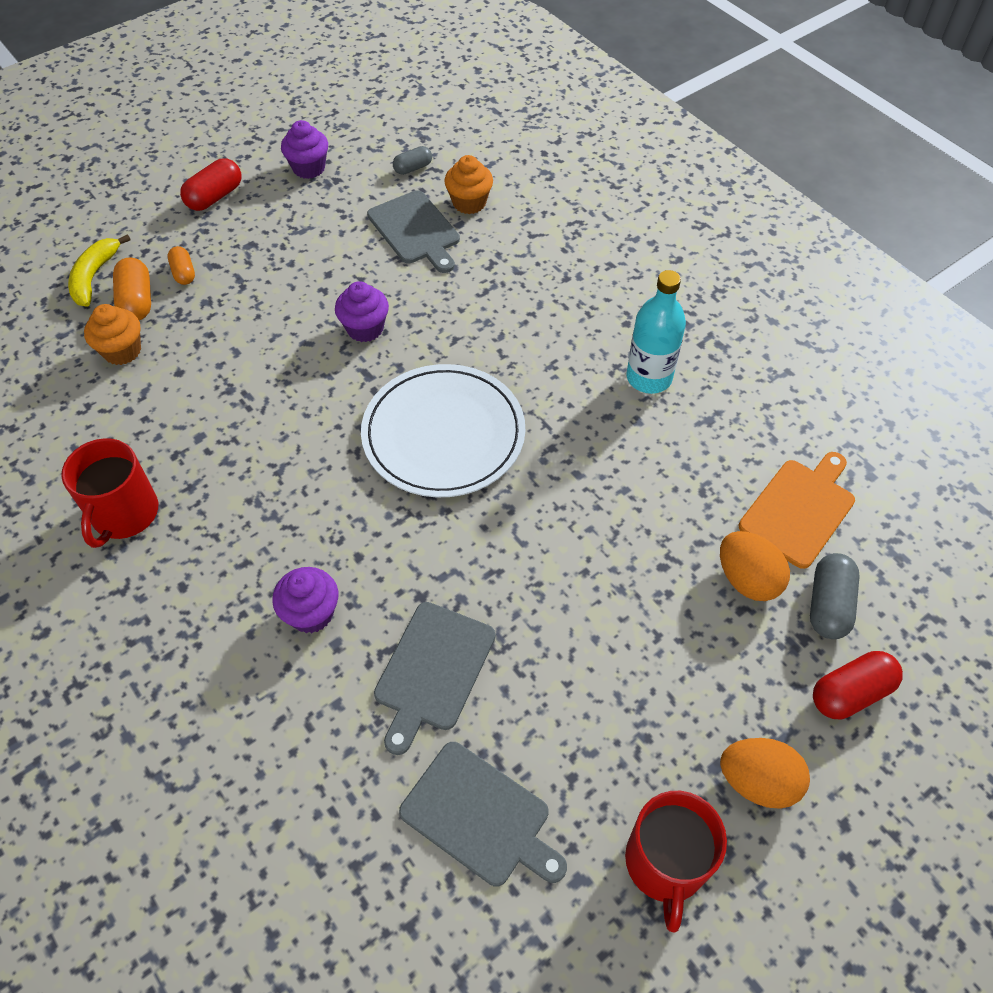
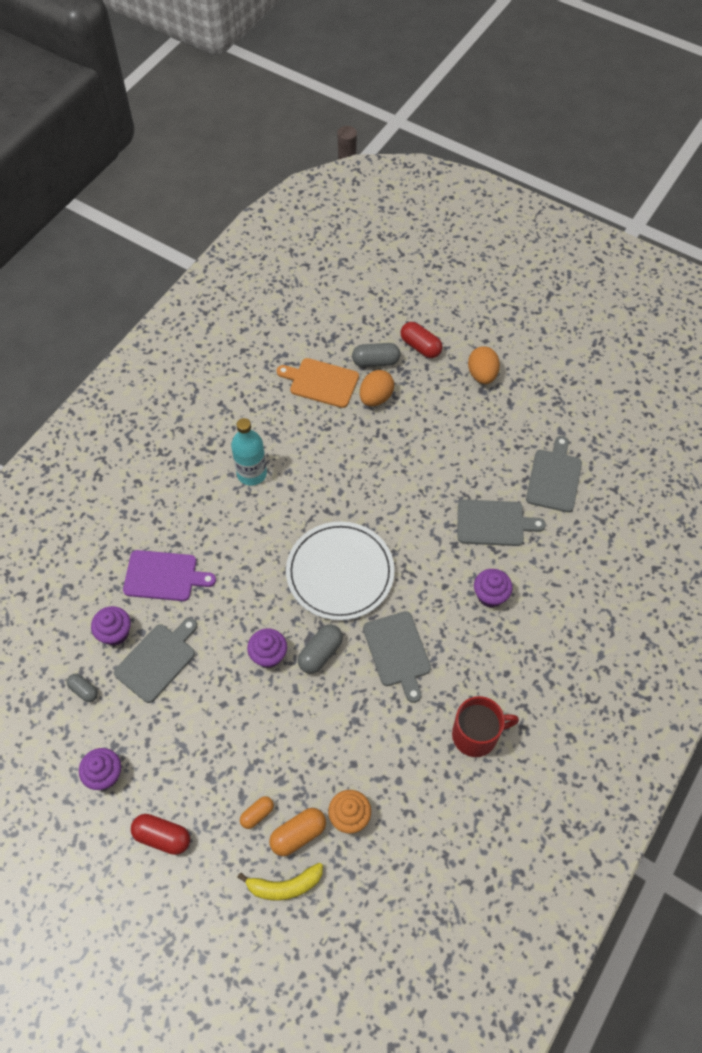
camera: 110 degrees left, 5 degrees up
(291, 464) = (398, 652): none -> grey cutting board
(338, 380) = (320, 653): none -> grey capsule
(469, 203) = (115, 633): orange cupcake -> purple cupcake
(525, 257) = (164, 576): none -> purple cutting board
(665, 863) = (536, 401): red mug -> none

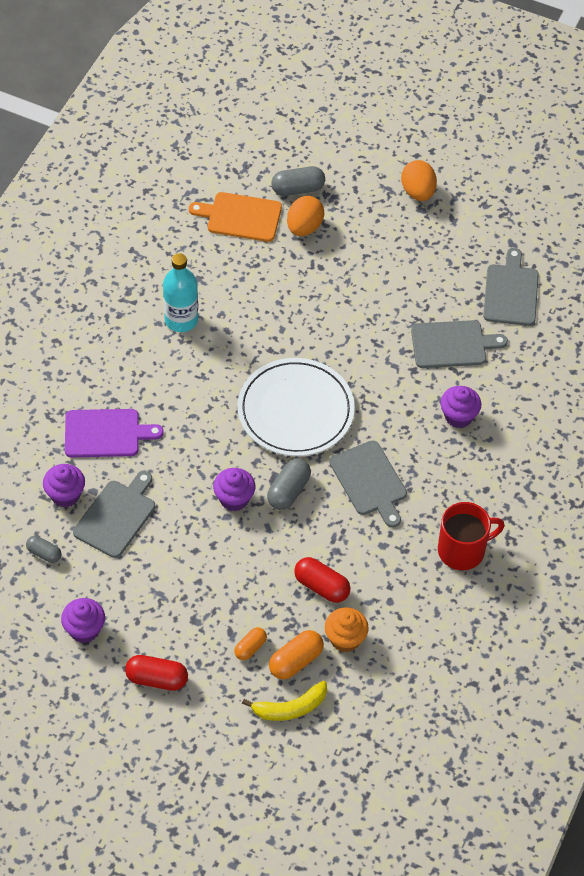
camera: 10 degrees left, 5 degrees down
(420, 346) = (345, 168): red capsule -> red capsule (321, 586)

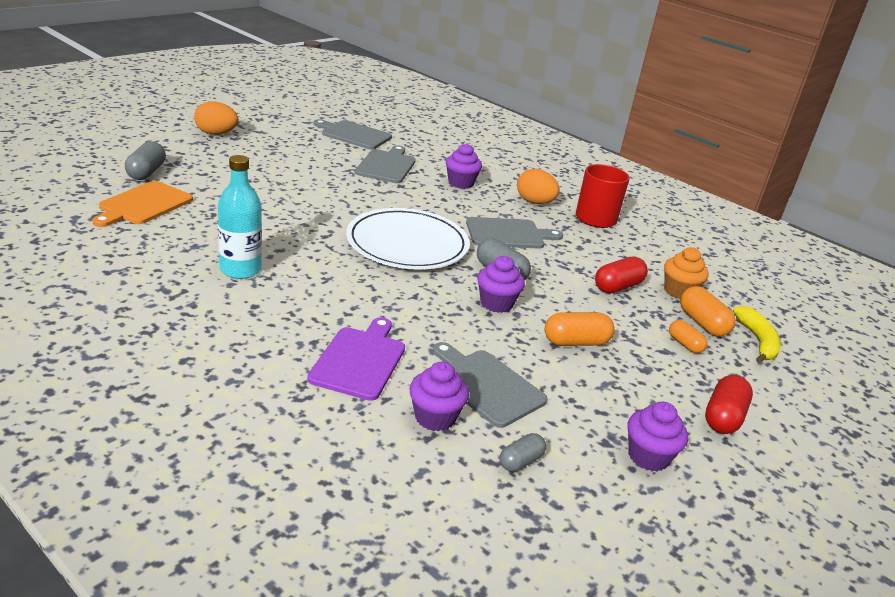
camera: 75 degrees left, 25 degrees down
(207, 565) = (576, 342): none -> orange capsule
(304, 227) = (195, 182): orange egg -> orange egg (534, 202)

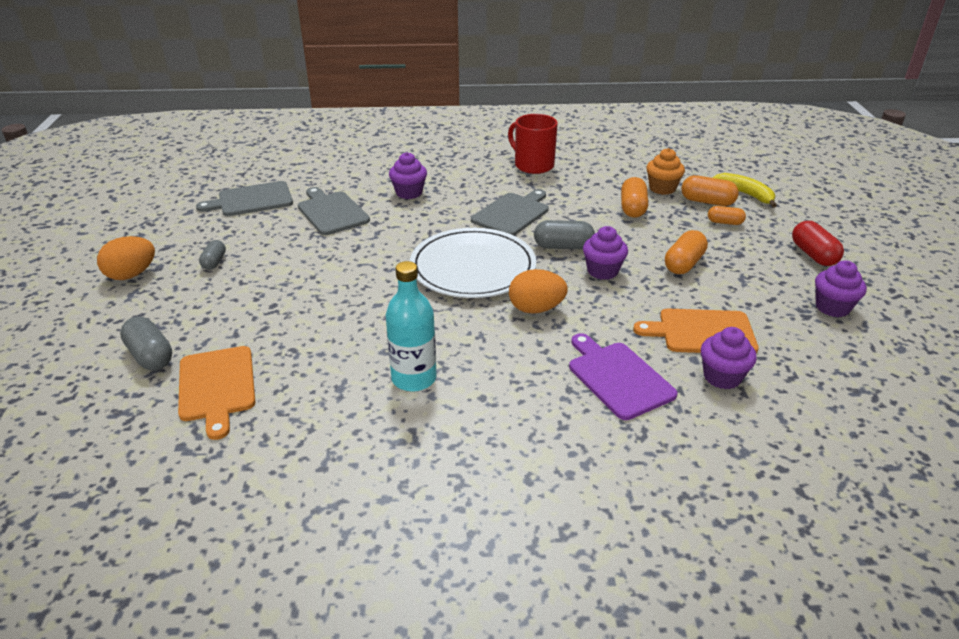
camera: 40 degrees left, 5 degrees up
(486, 385) = (702, 332): grey cutting board -> orange cutting board
(520, 461) = (801, 364): grey capsule -> grey capsule (214, 262)
(534, 202) = (480, 177): orange egg -> orange egg (536, 309)
(618, 287) = (632, 208): red capsule -> orange capsule

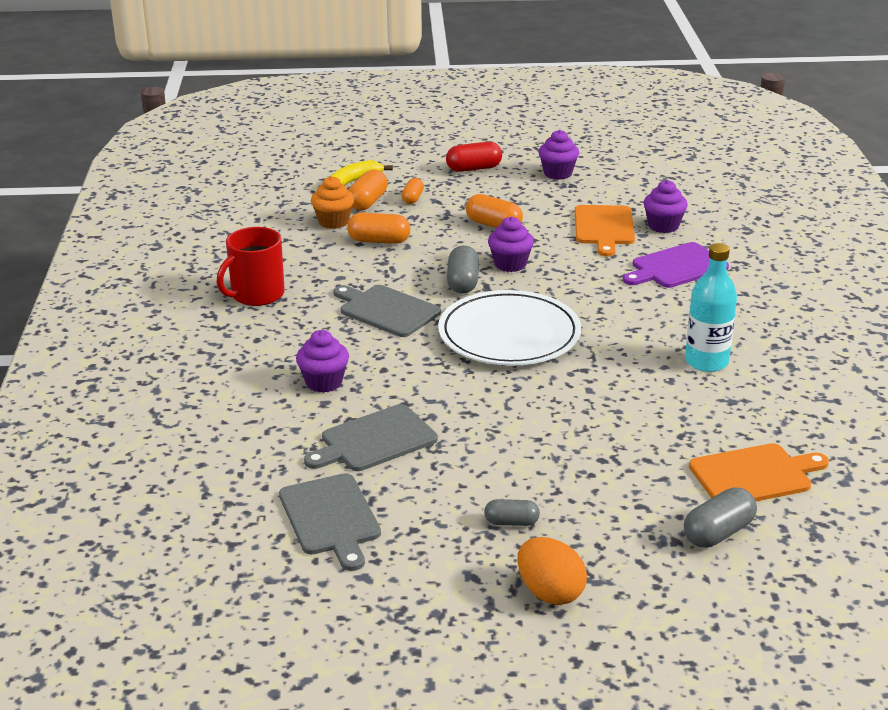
camera: 90 degrees left, 5 degrees down
(536, 309) = (582, 300): orange egg -> none

